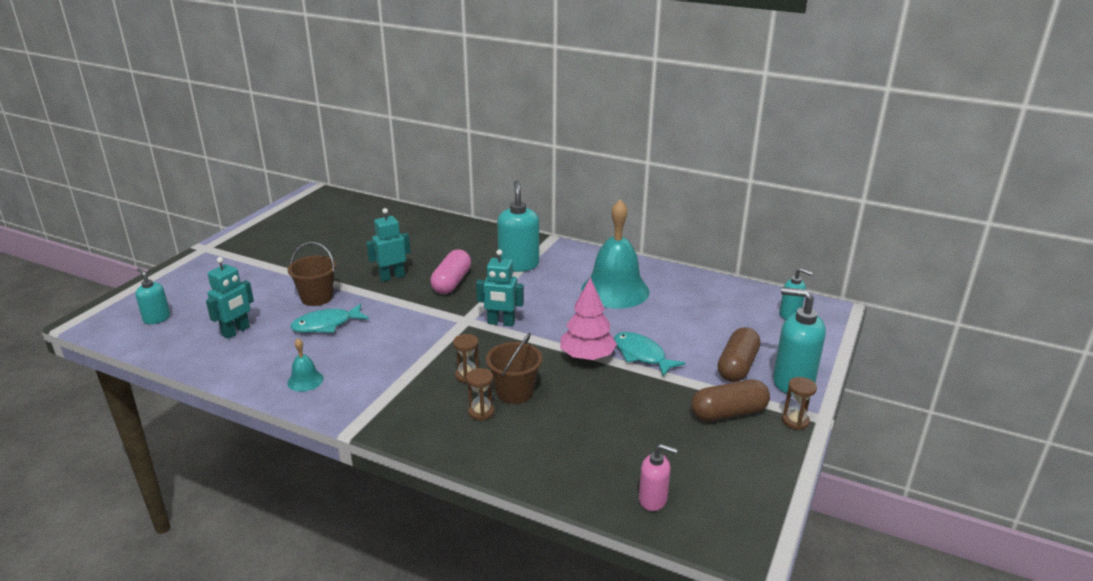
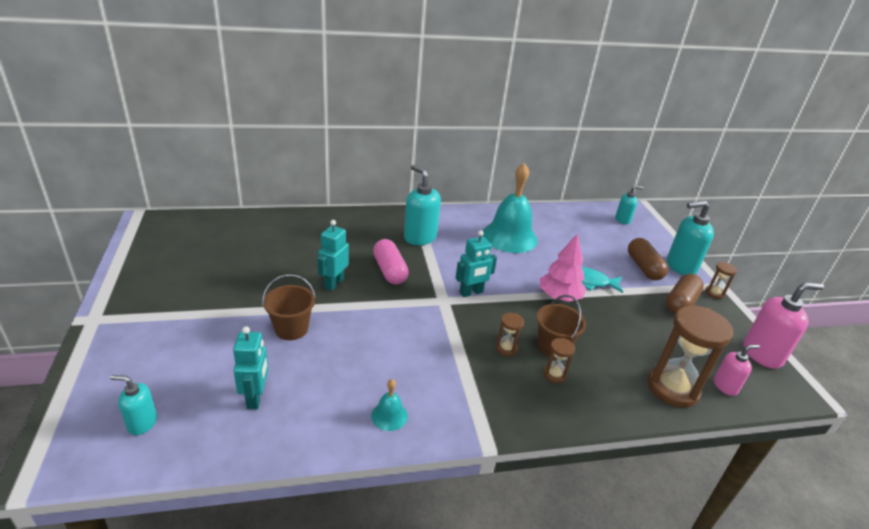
camera: 40 degrees left, 5 degrees up
(326, 325) = (336, 352): turquoise fish -> none
(586, 474) = (672, 388): none -> brown hourglass
(756, 497) = (762, 354): none -> pink soap dispenser

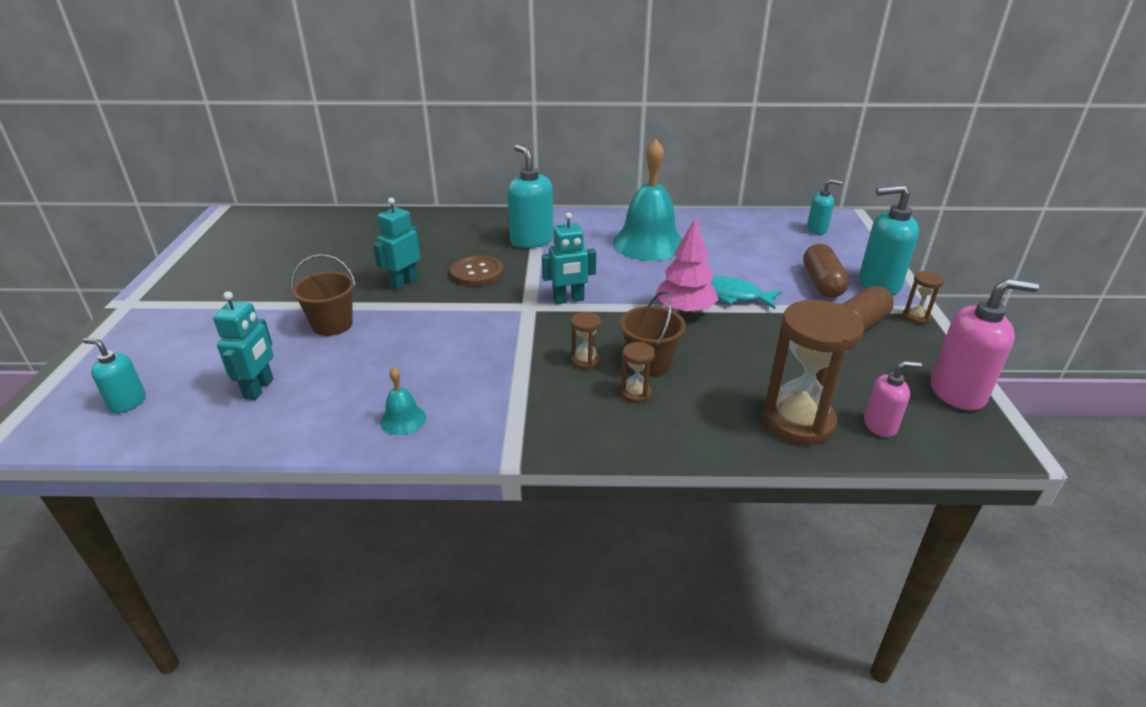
camera: 15 degrees right, 0 degrees up
(389, 271) = (477, 273): pink capsule -> brown button

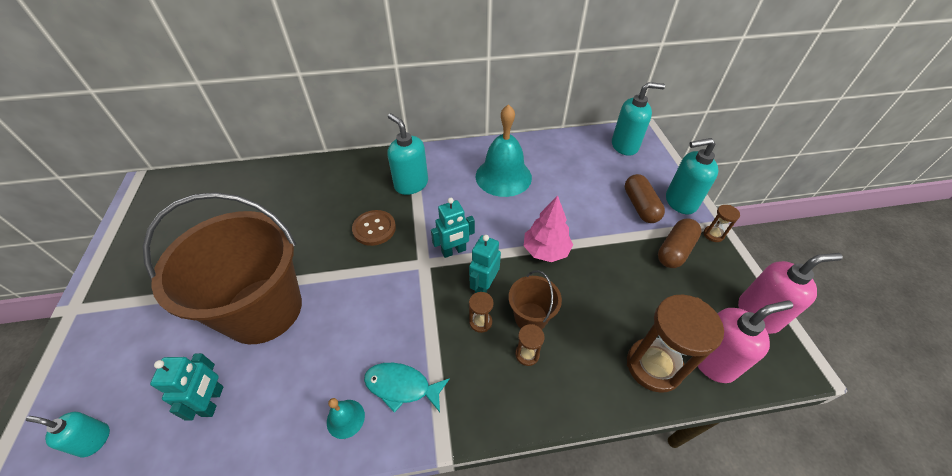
camera: 10 degrees left, 15 degrees up
(332, 325) = (263, 310): brown bucket -> brown bucket, size x2.28
(404, 282) = (315, 248): turquoise robot -> turquoise robot (484, 286)
(732, 295) = (578, 228): turquoise fish -> turquoise fish (402, 386)
(817, 229) = (625, 146): turquoise soap dispenser -> turquoise soap dispenser, size x1.73
(880, 425) = (712, 360): pink soap dispenser -> pink soap dispenser, size x1.73

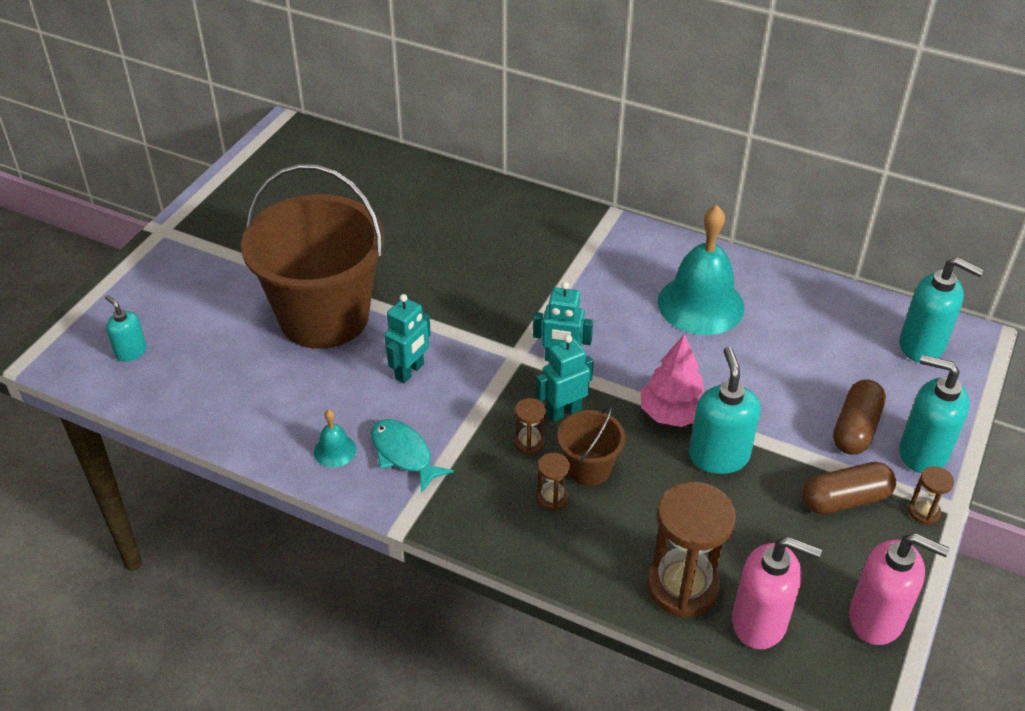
camera: 35 degrees right, 5 degrees down
(213, 401) = (234, 373): turquoise robot -> turquoise robot (410, 372)
(374, 229) = (491, 291): brown button -> none
(411, 184) = (574, 260): turquoise soap dispenser -> turquoise soap dispenser (718, 456)

